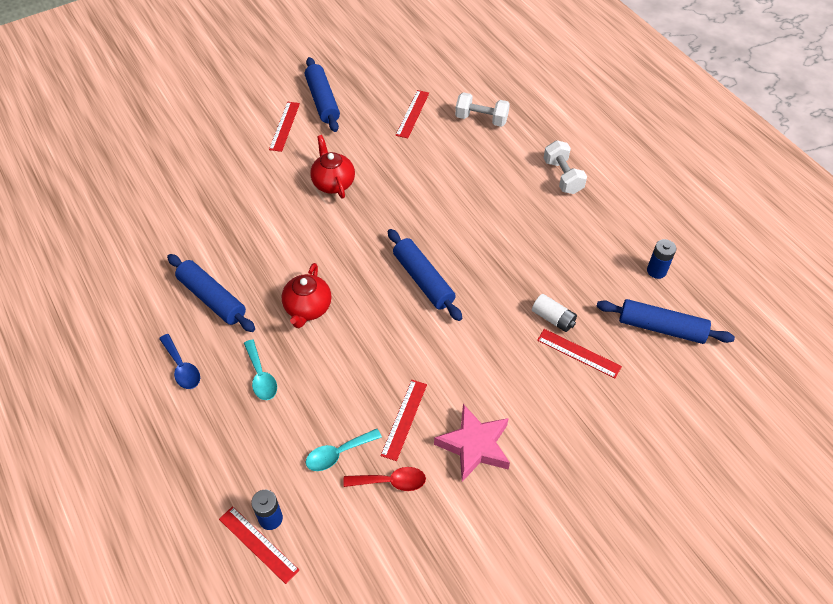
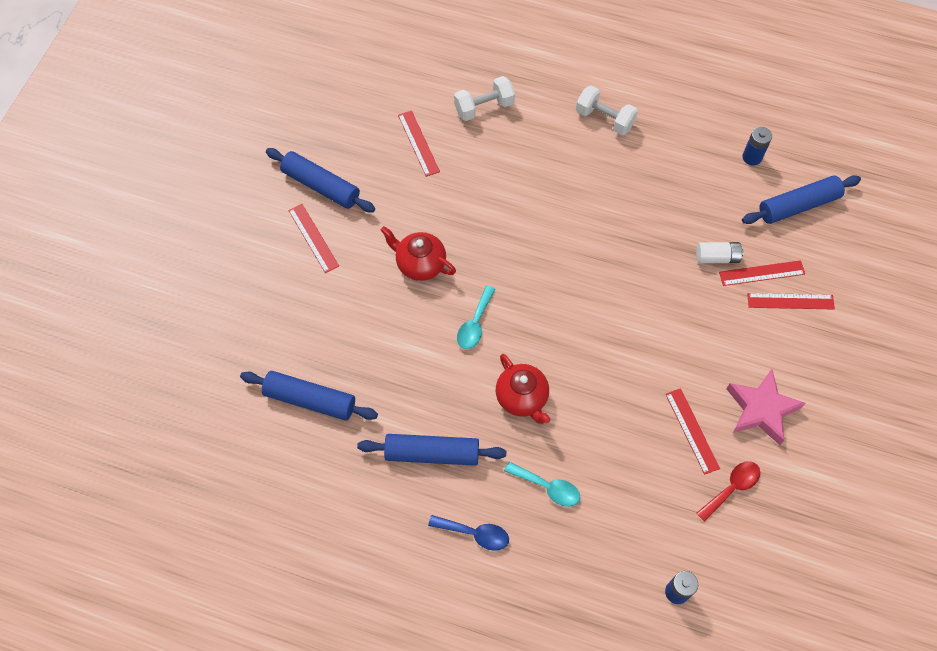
camera: 40 degrees left, 10 degrees up
(258, 544) = (688, 619): red ruler -> red ruler (790, 301)
(338, 454) = (672, 499): turquoise spoon -> turquoise spoon (475, 324)
(423, 280) = (588, 299): blue rolling pin -> blue rolling pin (310, 400)

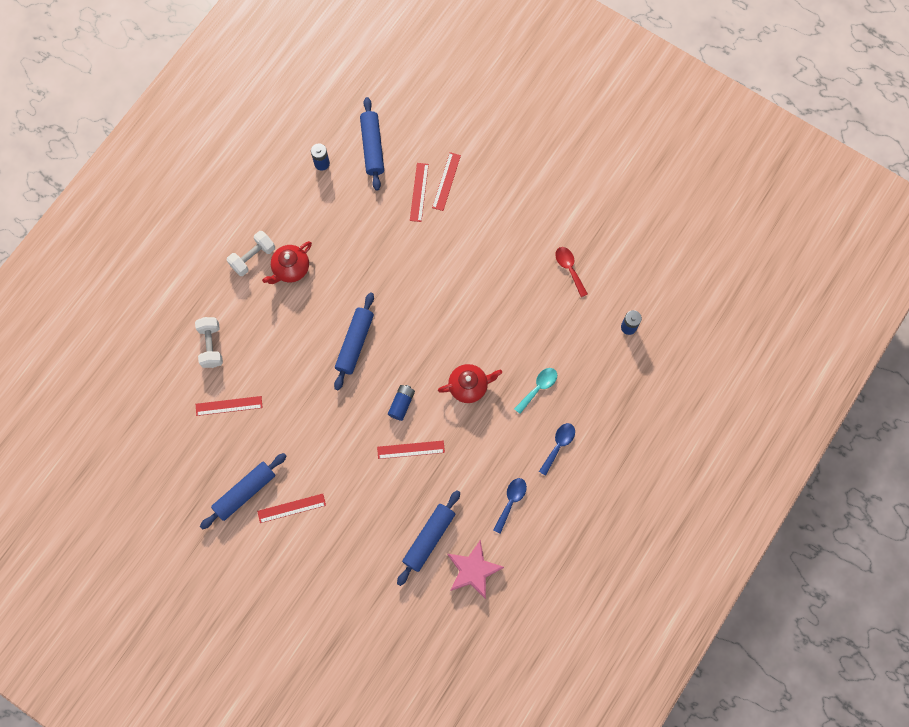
camera: 75 degrees left, 10 degrees up
(382, 489) = (511, 501): none -> blue spoon
(420, 264) = (339, 431): red teapot -> red teapot (290, 269)
(432, 453) = (493, 460): blue rolling pin -> blue rolling pin (355, 343)
(475, 324) = (401, 404): turquoise spoon -> blue battery
(692, 430) = (523, 280): red ruler -> red ruler (411, 449)
(717, 257) = (397, 217): white battery -> none
(761, 409) = (520, 230): pink star -> pink star (473, 570)

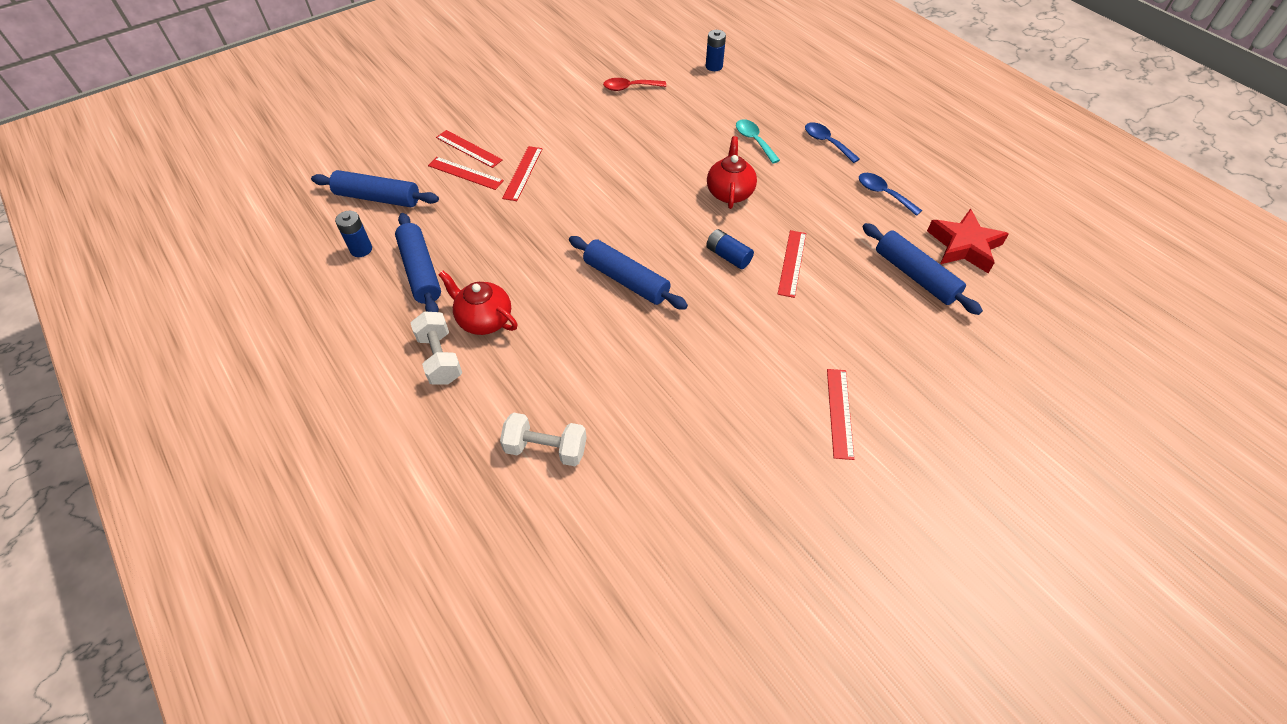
camera: 70 degrees left, 20 degrees down
(229, 406) = (653, 451): red ruler -> red ruler (523, 173)
(245, 492) = (799, 466): blue rolling pin -> blue rolling pin (420, 271)
(290, 269) = (484, 320): red teapot -> red teapot turned 150 degrees clockwise
(473, 570) = (964, 246): pink star -> red star

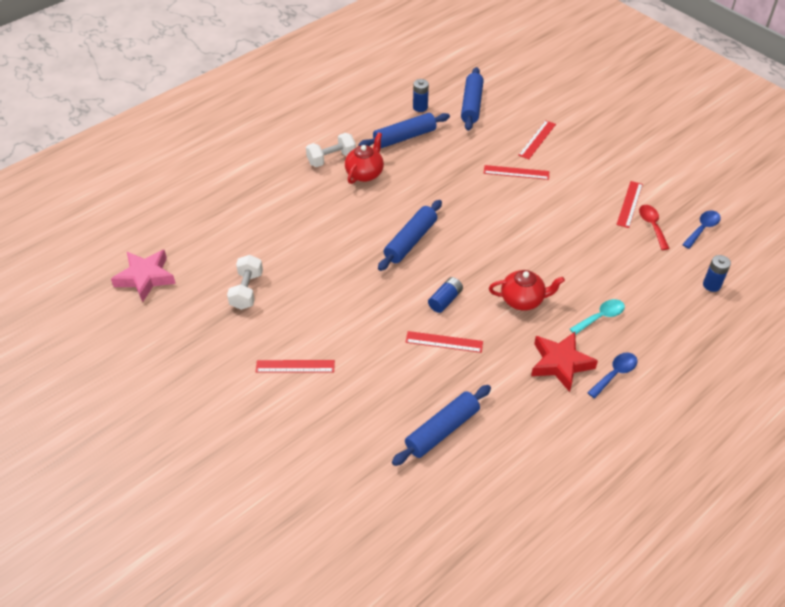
camera: 85 degrees right, 5 degrees down
(465, 173) = (508, 142): red ruler -> red ruler (629, 204)
(546, 448) = (265, 215): white dumbbell -> white dumbbell (247, 291)
(667, 632) = (145, 278): none -> pink star
(883, 194) = (548, 415): blue spoon -> blue spoon (702, 229)
(964, 246) = (487, 475): red star -> red star (560, 363)

